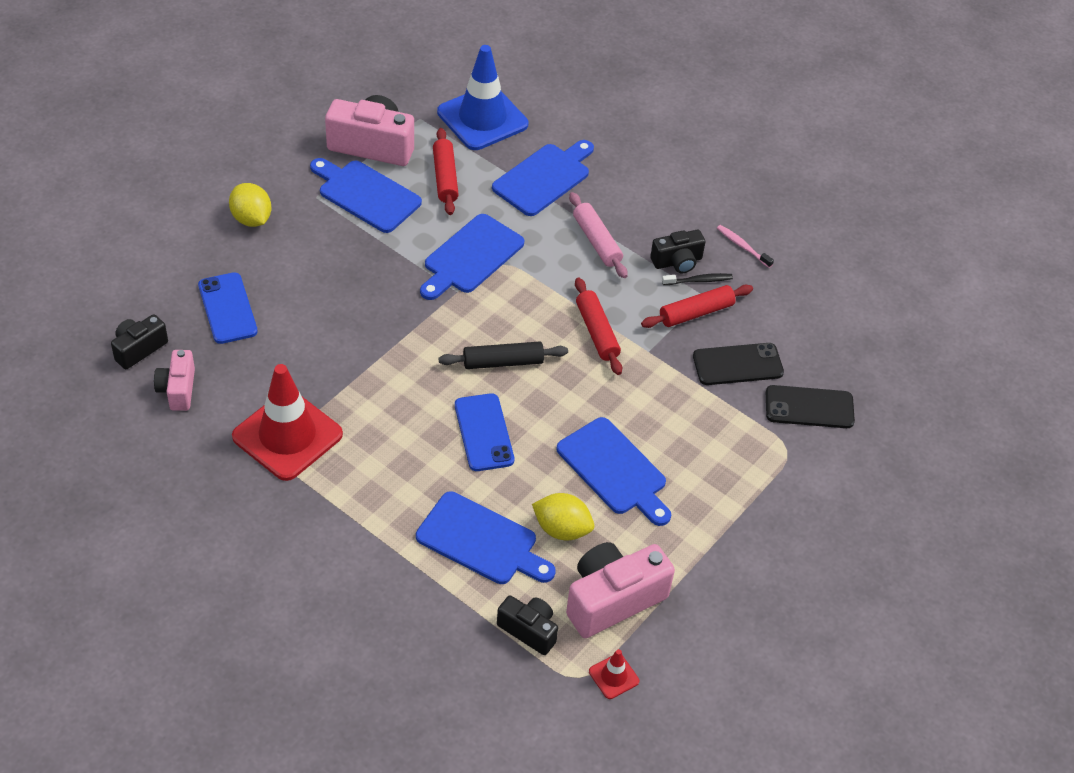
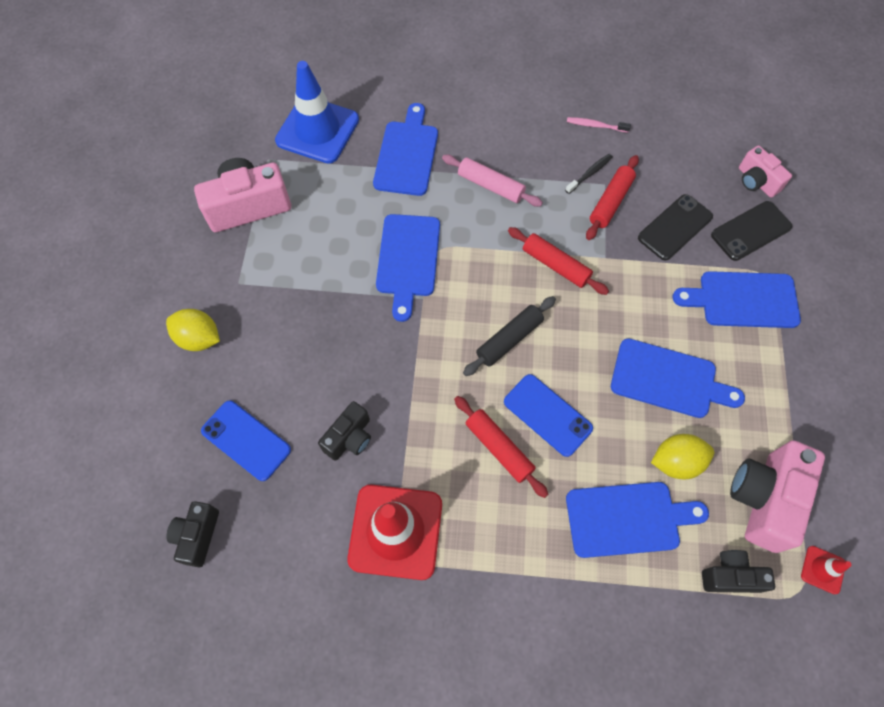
camera: 30 degrees left, 15 degrees up
(178, 389) = (265, 553): pink camera -> pink camera (756, 181)
(366, 195) = (279, 255): blue cutting board -> blue cutting board (743, 300)
(445, 177) = (330, 200): red rolling pin -> red rolling pin (499, 448)
(677, 262) = (562, 167): black camera -> black camera (349, 438)

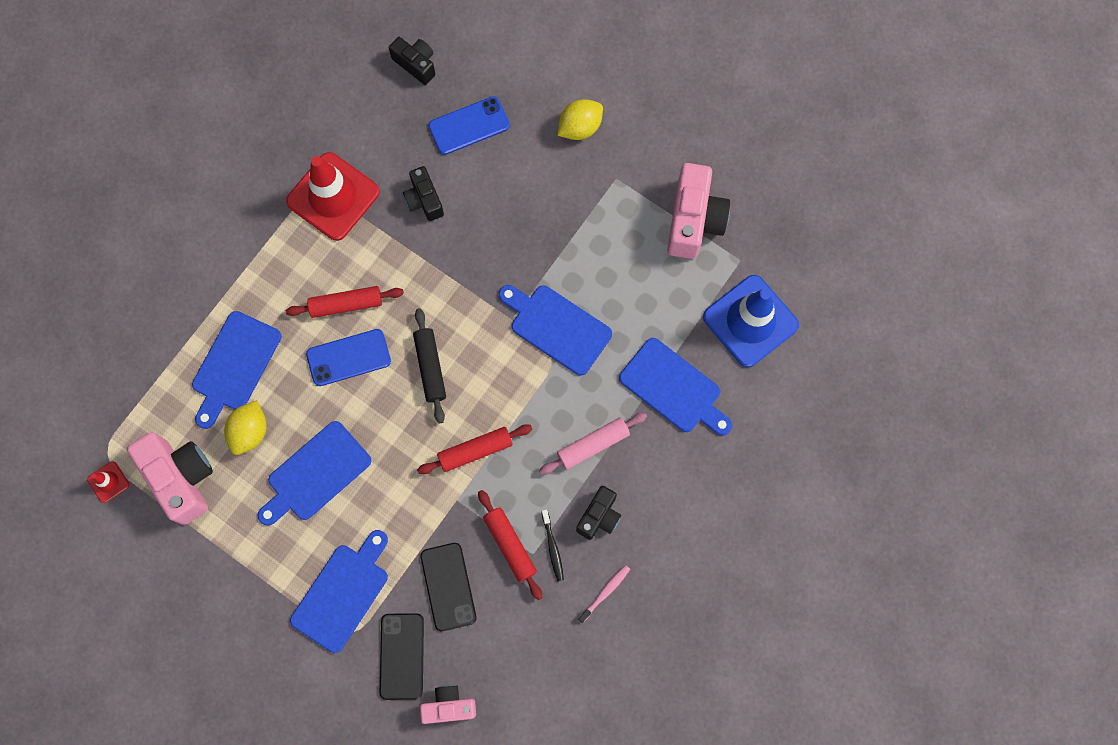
camera: 120 degrees right, 10 degrees up
(730, 576) = (149, 411): black camera -> black camera (599, 516)

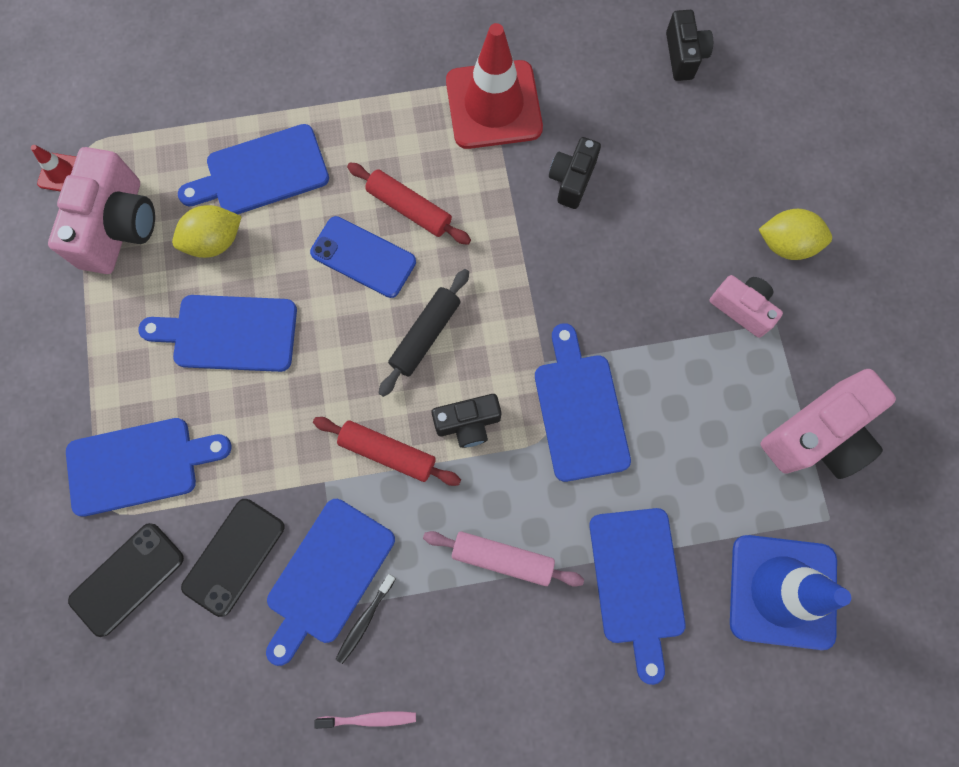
camera: 45 degrees right, 0 degrees up
(449, 706) = (117, 673): pink camera -> pink camera (742, 308)
(469, 126) = (679, 151): blue phone -> none
(510, 545) = (328, 576): red rolling pin -> blue cutting board
(599, 516) = (439, 635): black camera -> black camera (468, 423)

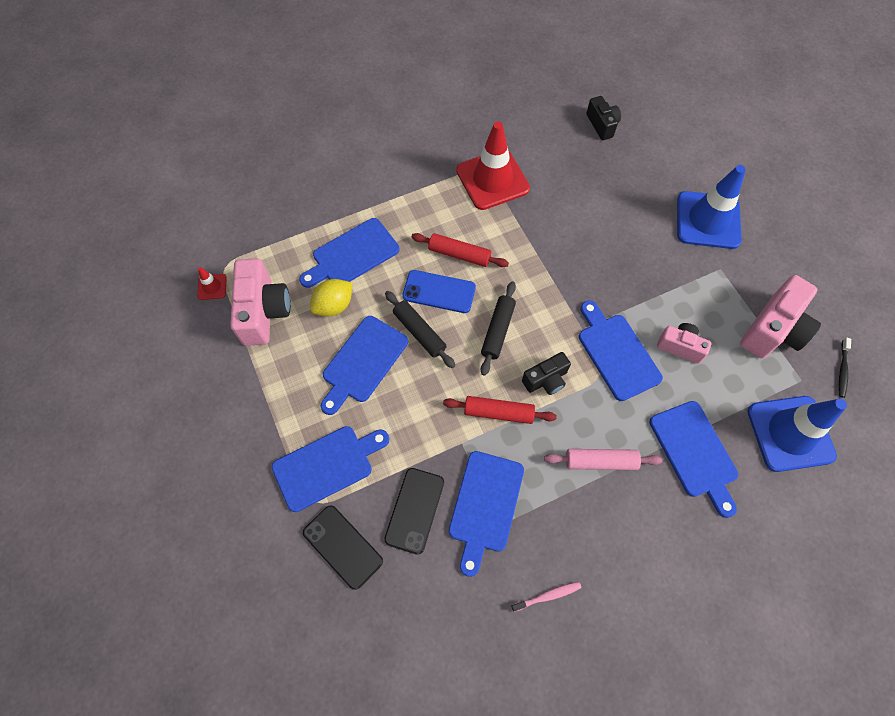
camera: 15 degrees left, 10 degrees down
(127, 579) = (342, 546): black phone -> black phone turned 75 degrees counterclockwise
(229, 333) = (363, 362): blue cutting board -> blue cutting board turned 45 degrees counterclockwise
(318, 310) = (419, 332): none -> black rolling pin
(365, 620) = (521, 528): black toothbrush -> black toothbrush (842, 370)
(572, 180) = (559, 213): black camera -> none
(742, 308) = (696, 265): pink camera -> pink camera (680, 346)
(786, 244) = (708, 220): yellow lemon -> blue traffic cone

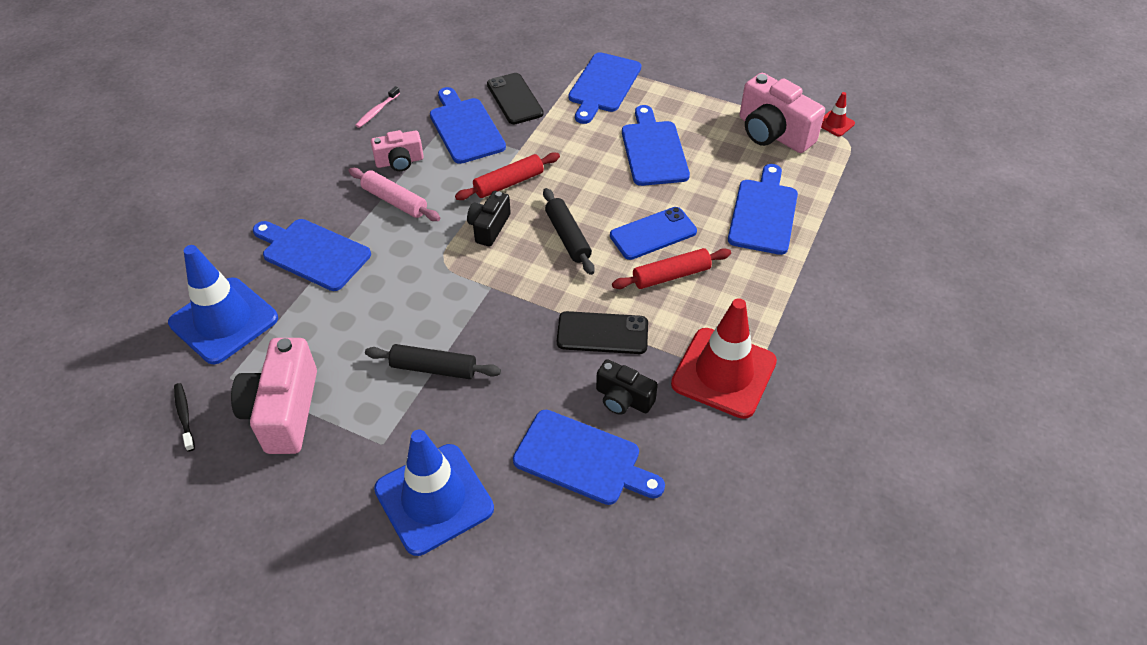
camera: 140 degrees right, 15 degrees down
(334, 305) = (726, 170): yellow lemon -> none
(342, 546) = (544, 59): black phone -> black phone (602, 333)
(419, 332) = (633, 195): black rolling pin -> black rolling pin (433, 368)
(600, 461) = (394, 201): pink rolling pin -> pink rolling pin turned 75 degrees clockwise
(602, 125) = (672, 548): black camera -> black camera (623, 399)
(616, 353) = (440, 286): blue cutting board -> blue cutting board (582, 459)
(680, 346) = (379, 331): pink camera -> pink camera (399, 162)

